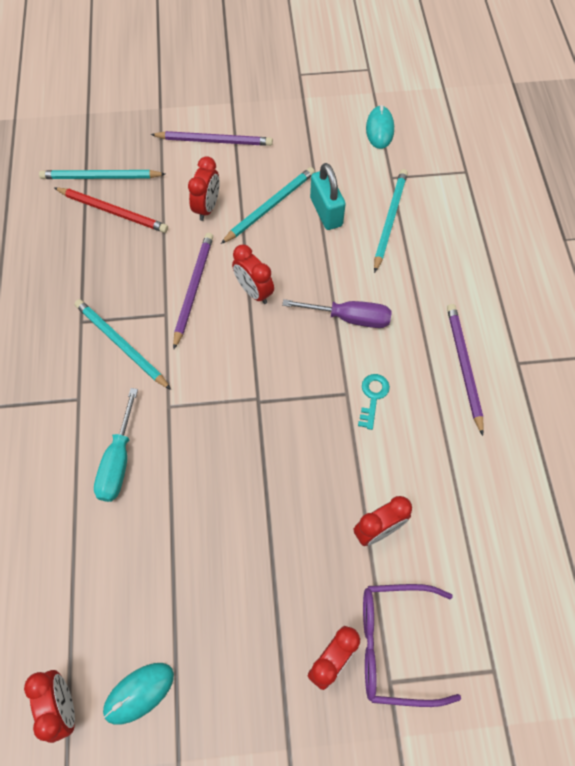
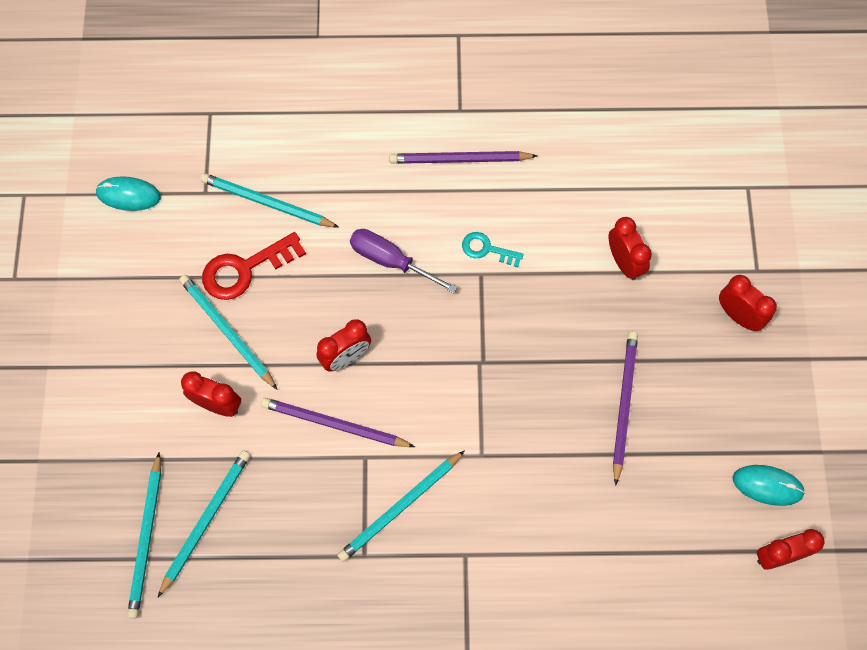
camera: 85 degrees left, 5 degrees up
(113, 211) = (205, 521): red pencil -> turquoise pencil
(118, 460) = (541, 508): turquoise screwdriver -> none
(139, 693) = (767, 485): turquoise mouse -> turquoise mouse turned 45 degrees counterclockwise
(214, 141) = (110, 392): purple pencil -> purple pencil (623, 405)
(326, 212) = (245, 269): turquoise padlock -> red key
(349, 318) = (391, 261): purple screwdriver -> purple screwdriver turned 75 degrees counterclockwise
(394, 644) = (726, 262): purple glasses -> none

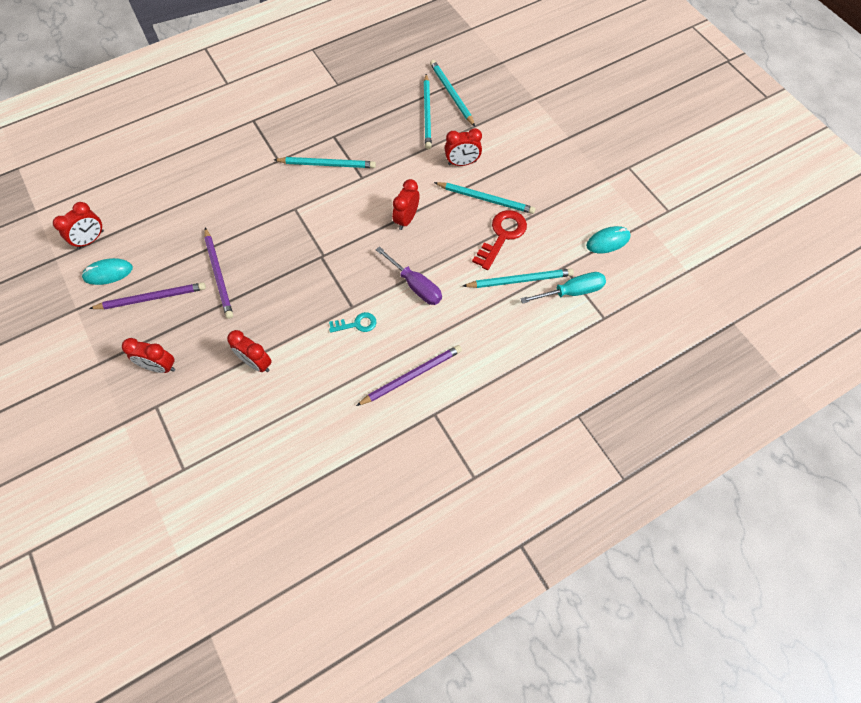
camera: 150 degrees right, 5 degrees down
(221, 159) = (571, 292): none -> turquoise screwdriver
(335, 424) = (389, 184): purple pencil -> purple pencil (151, 298)
(391, 261) = (415, 285): purple screwdriver -> purple screwdriver turned 45 degrees clockwise
(400, 507) = (327, 164): turquoise pencil -> turquoise pencil turned 75 degrees clockwise

